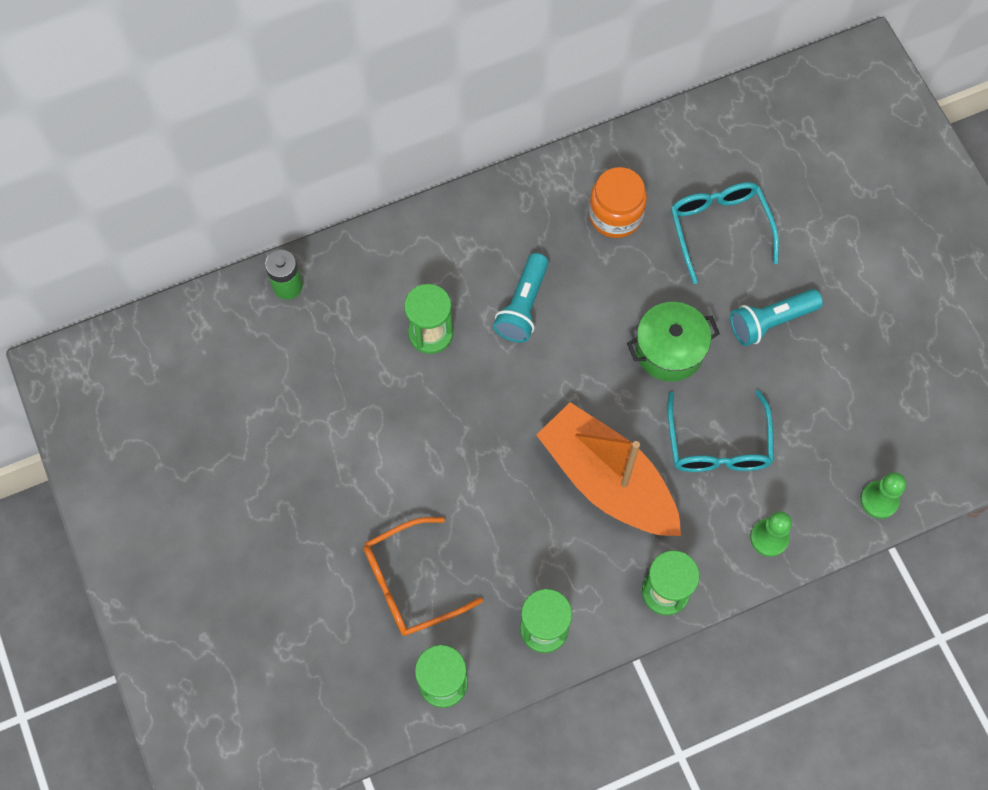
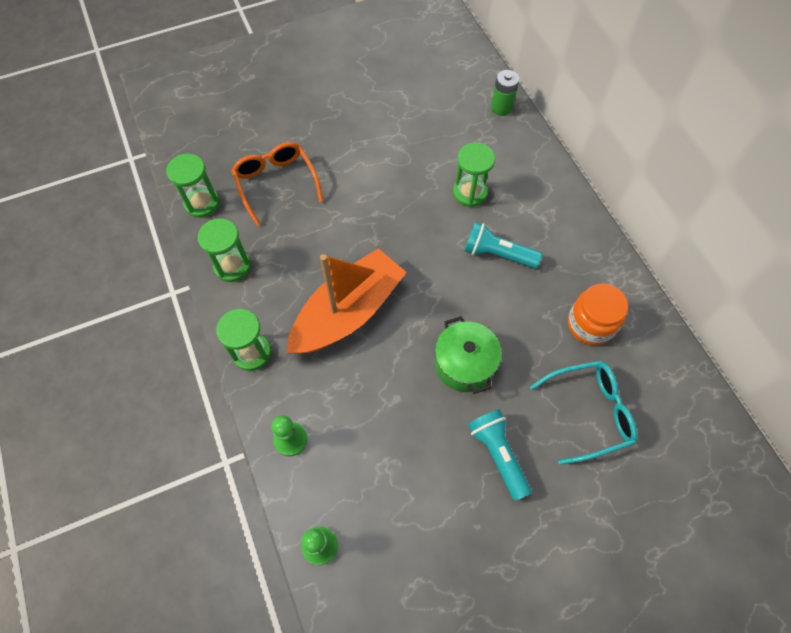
camera: 90 degrees right, 5 degrees down
(718, 445) = (377, 400): turquoise glasses -> none

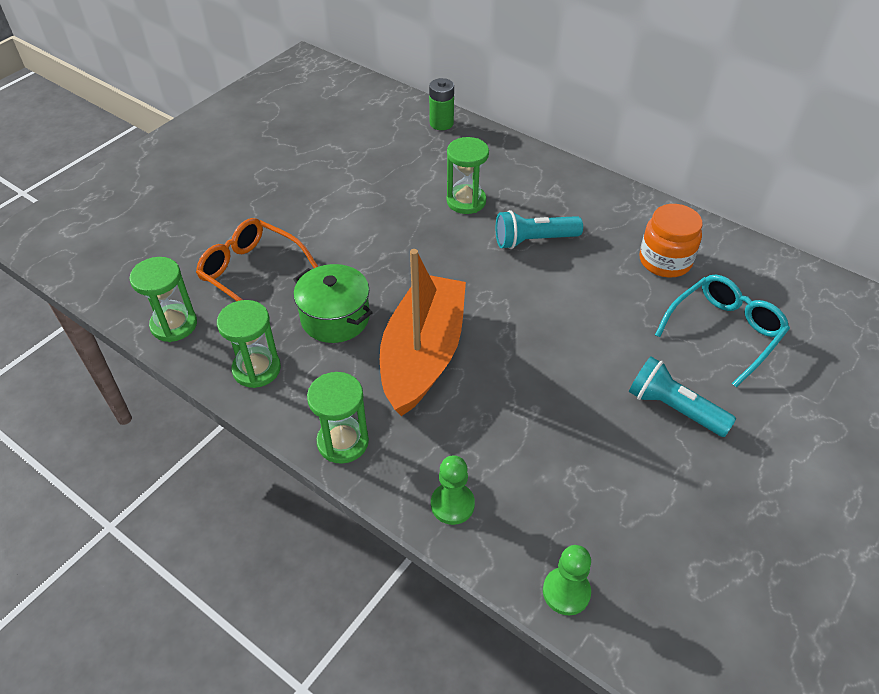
camera: 30 degrees left, 15 degrees down
(464, 364) = (578, 346): green pot -> green pot (335, 318)

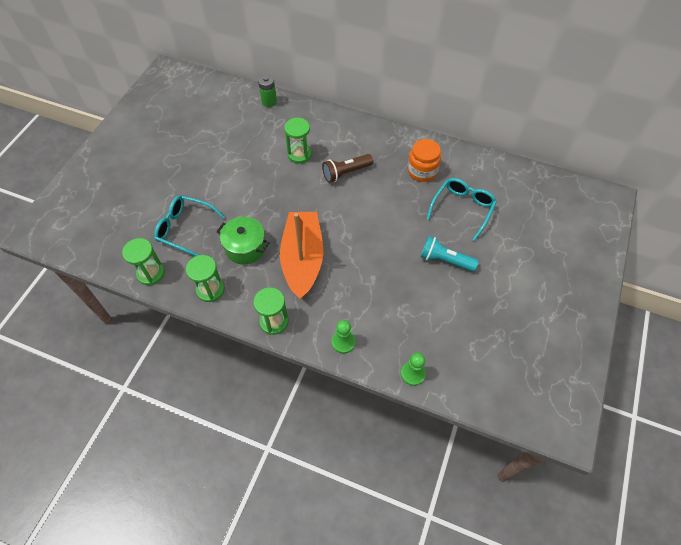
camera: 15 degrees left, 10 degrees up
(251, 272) = (185, 229): orange glasses -> turquoise glasses
(533, 240) = (345, 173): turquoise flashlight -> brown flashlight

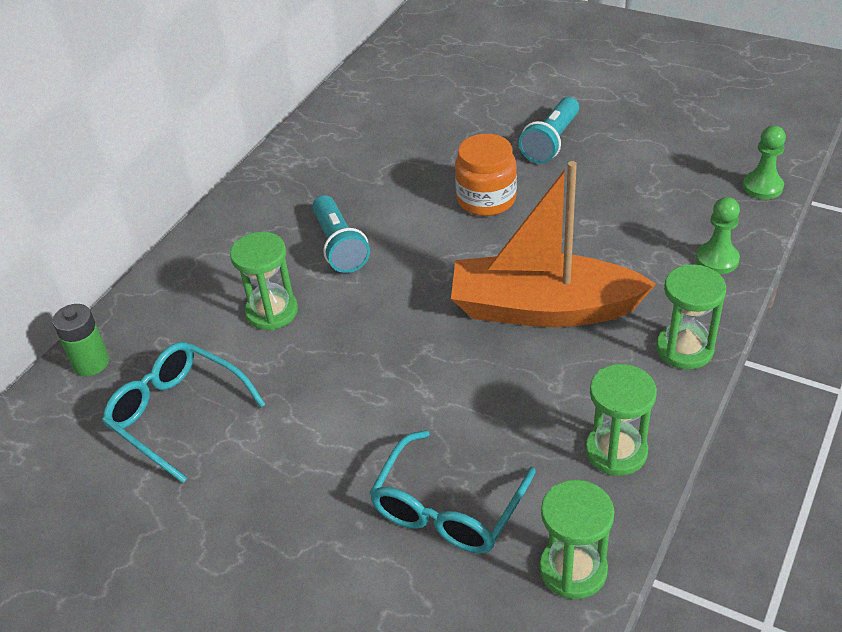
camera: 80 degrees left, 15 degrees down
(245, 248) = (510, 395): green pot -> none
(345, 173) = (339, 246): brown flashlight -> turquoise flashlight
(422, 171) = (358, 153): orange jar -> orange jar (486, 199)
(462, 209) = (449, 117): turquoise glasses -> turquoise glasses (177, 414)

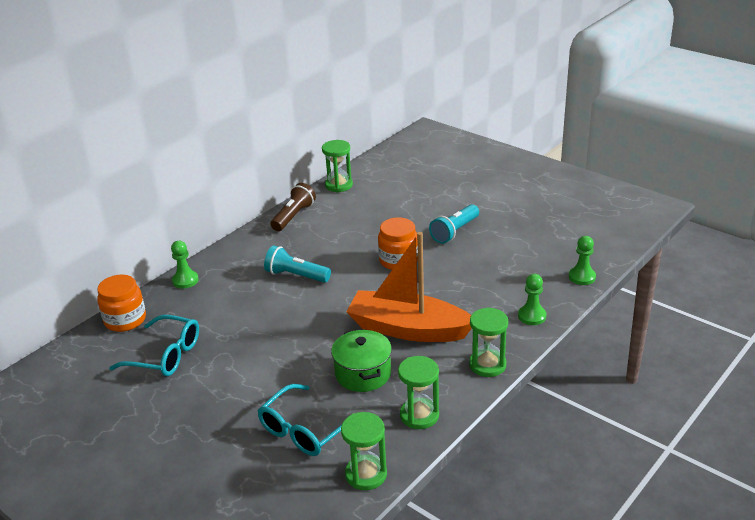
camera: 10 degrees right, 10 degrees down
(91, 363) = (125, 320): green battery -> orange jar
(167, 280) = (185, 280): none -> green pawn
(177, 414) = (165, 355): turquoise glasses -> turquoise glasses turned 150 degrees clockwise
(272, 312) = (241, 307): green hourglass -> green hourglass (339, 185)
(301, 150) = (294, 216): none -> brown flashlight
(339, 246) = (296, 275): turquoise flashlight -> turquoise flashlight turned 120 degrees clockwise
(503, 394) = (363, 373): none -> green pot

